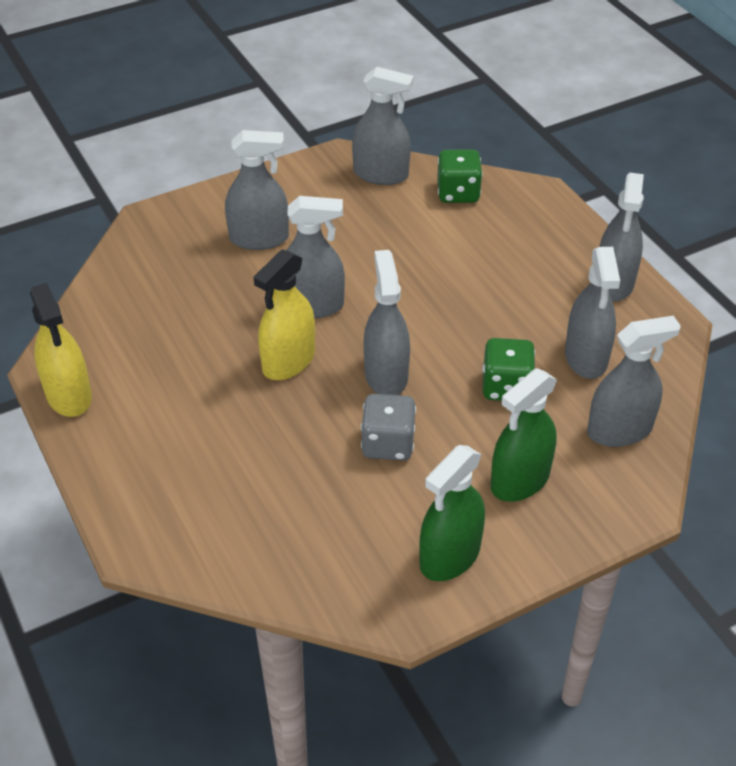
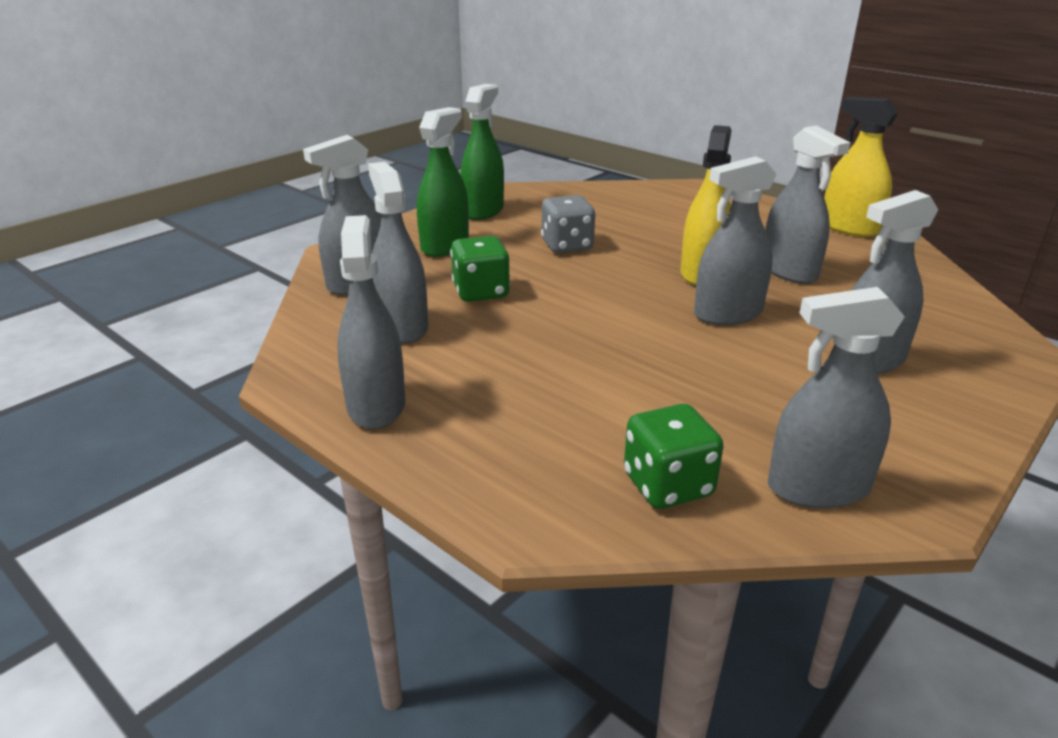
camera: 160 degrees right, 15 degrees down
(386, 375) = (603, 280): grey spray bottle -> grey spray bottle (789, 271)

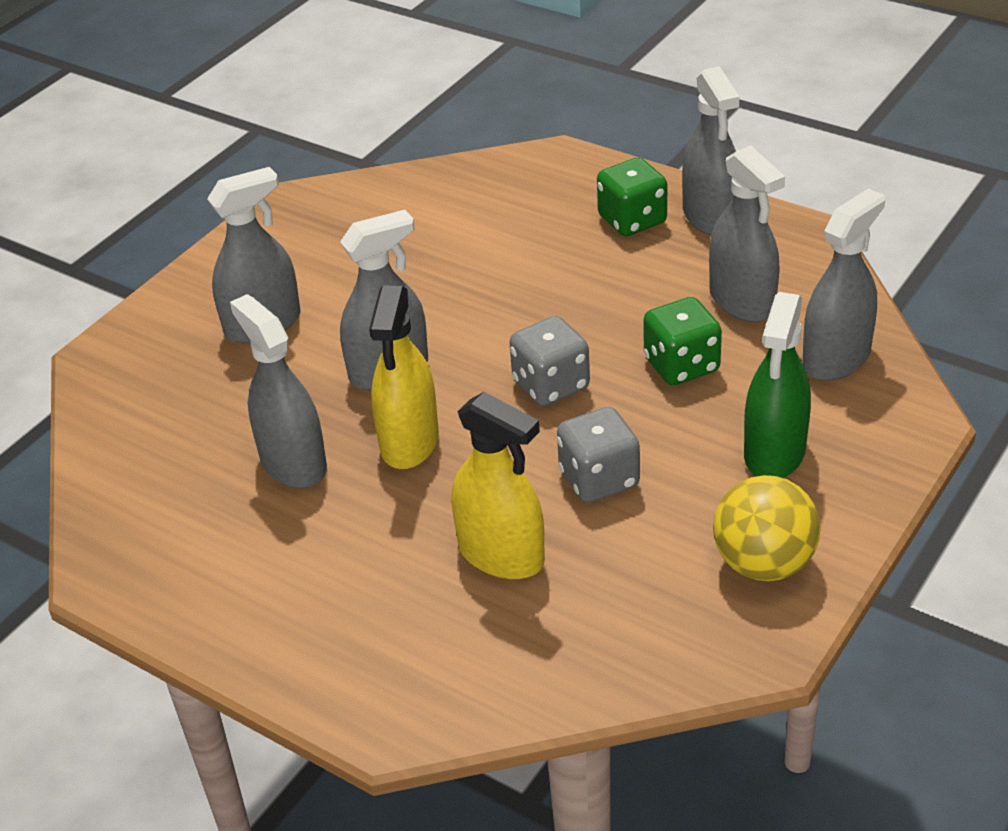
camera: 175 degrees right, 10 degrees up
(483, 210) = (764, 563): green spray bottle -> yellow ball
(589, 292) = (551, 385): none -> grey dice
(668, 485) = (463, 190): green dice -> green dice (632, 220)
(818, 488) = (356, 203): grey spray bottle -> none
(849, 228) = (158, 596): yellow spray bottle -> yellow spray bottle (501, 555)

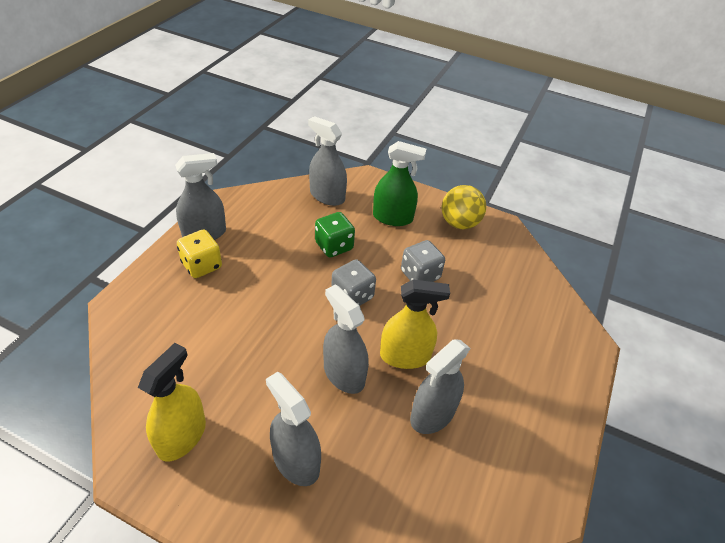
camera: 105 degrees left, 5 degrees up
(501, 555) = (478, 309): yellow spray bottle -> yellow spray bottle (181, 436)
(632, 220) = (202, 265): green dice -> yellow dice
(742, 301) = (282, 224): grey spray bottle -> none

